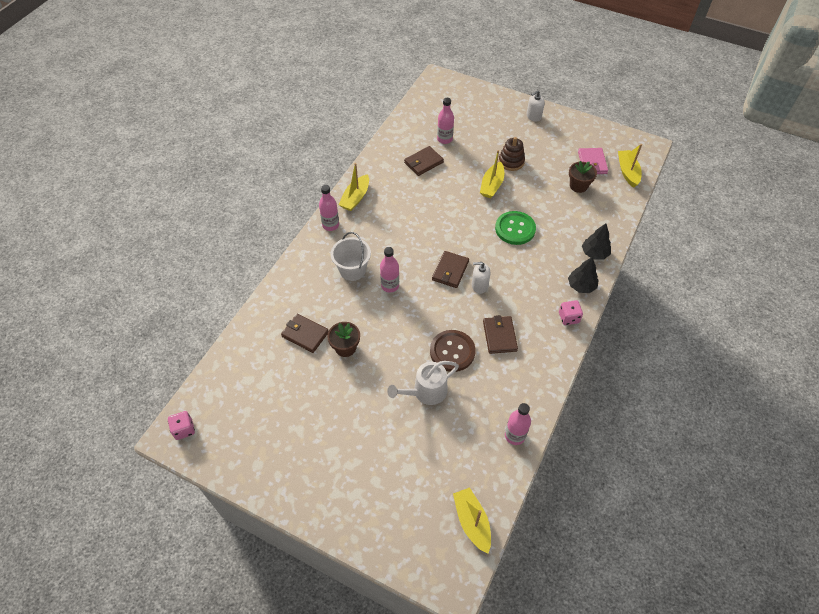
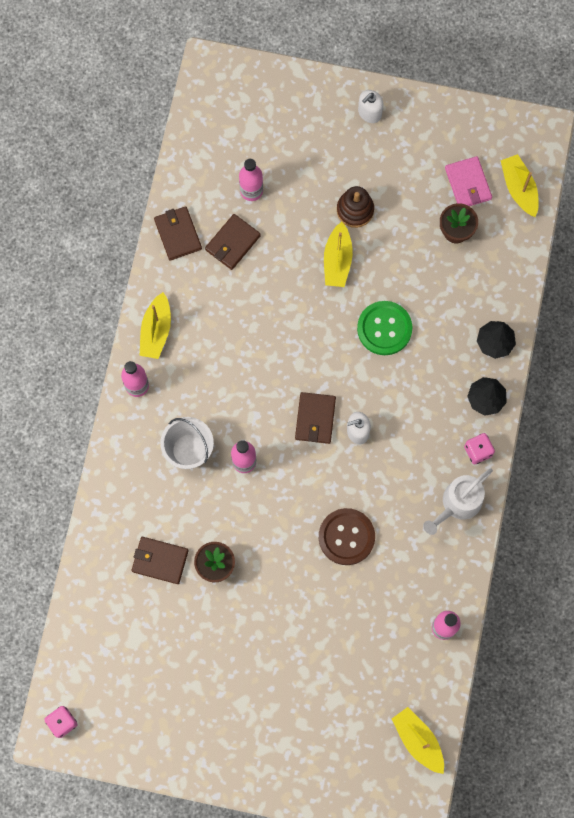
camera: 15 degrees left, 20 degrees up
(426, 392) = (329, 599): white watering can -> white watering can (458, 504)
(499, 336) = (398, 500): brown wallet -> brown wallet (178, 234)

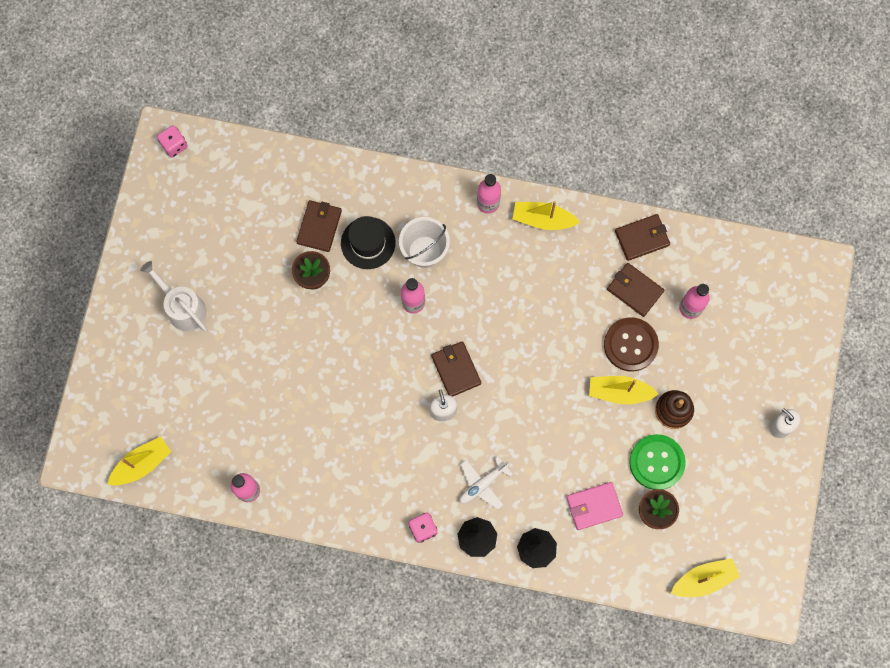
camera: 90 degrees right, 0 degrees up
(178, 509) = (368, 243): none -> black hat
(315, 419) = (456, 369): brown wallet -> brown wallet turned 60 degrees clockwise
(346, 537) = (338, 399): brown button -> brown button (630, 345)
(384, 328) = (549, 438): green button -> green button (656, 462)
(432, 393) = (482, 484): none -> white plane
(458, 504) = (369, 507): white watering can -> white watering can (183, 308)
(468, 184) = (707, 526): pink wallet -> pink wallet (594, 506)

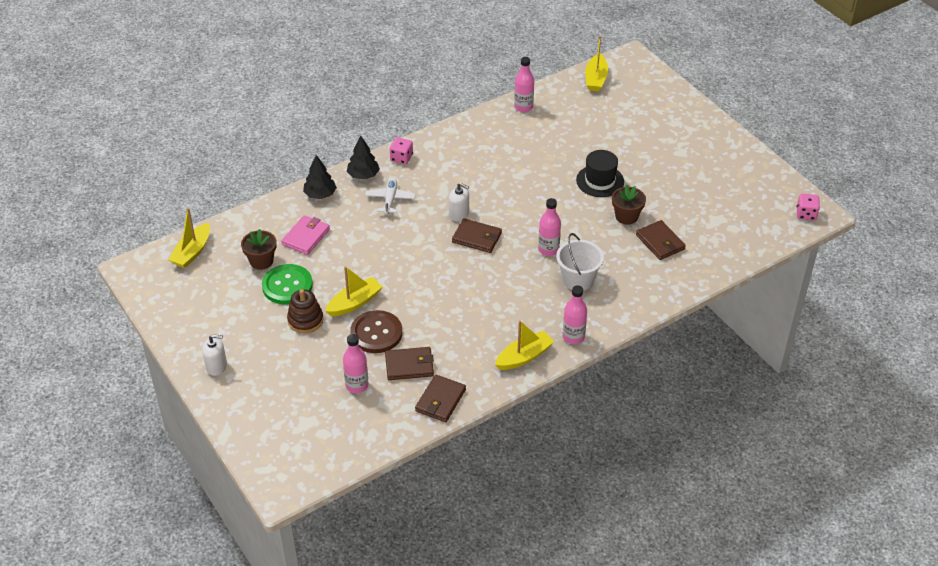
camera: 135 degrees right, 30 degrees down
(183, 308) = (677, 150): white watering can -> none
(368, 243) = (619, 257): black hat -> black hat (600, 181)

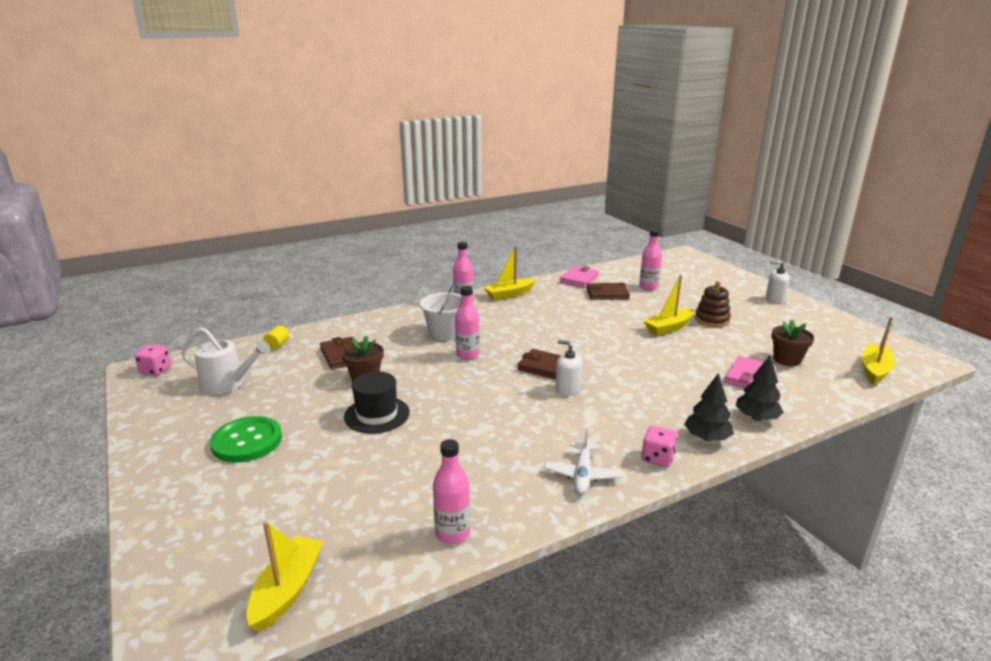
camera: 175 degrees left, 20 degrees down
(287, 286) = (744, 341): green button -> green button (247, 441)
(376, 333) = (641, 310): brown button -> none
(390, 199) = (659, 408): white plane -> white plane (582, 475)
(440, 400) = (579, 279): brown wallet -> pink wallet
(728, 253) = (277, 345): none -> yellow cylinder
(733, 203) = (228, 384): none -> white watering can

